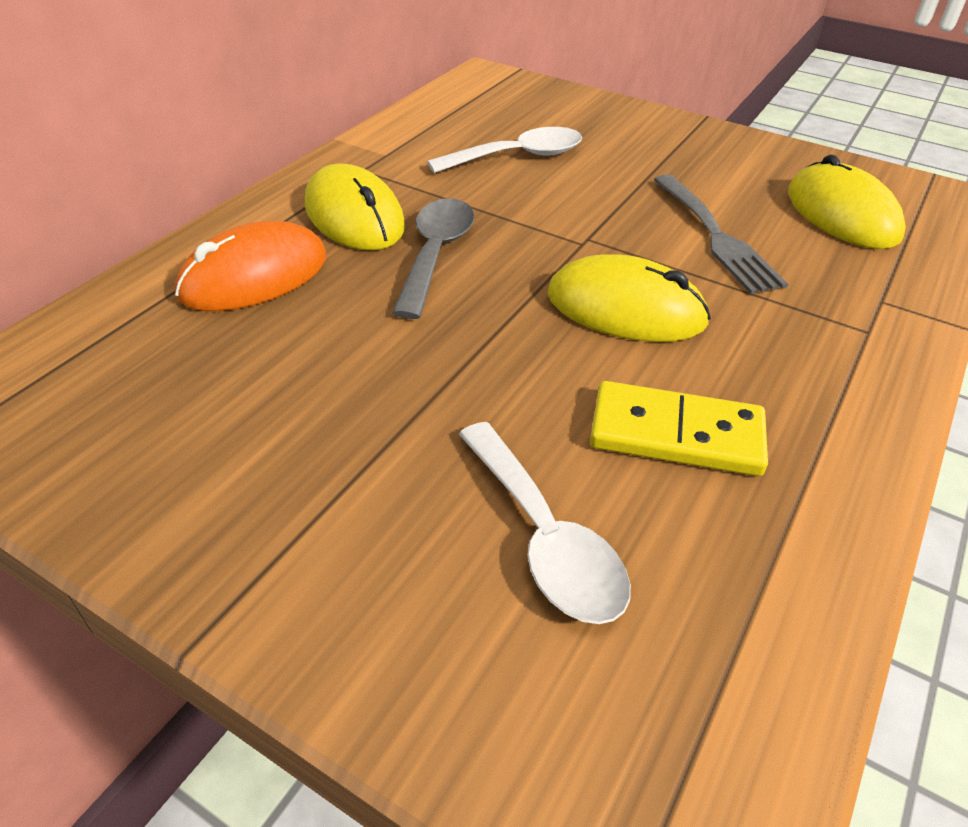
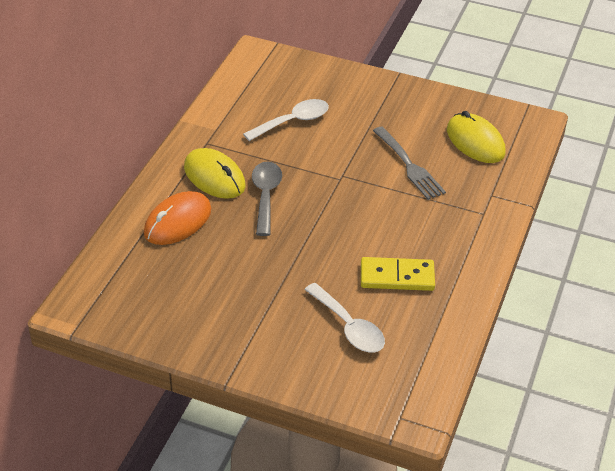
camera: 10 degrees left, 0 degrees up
(625, 308) = (367, 216): yellow mouse -> none

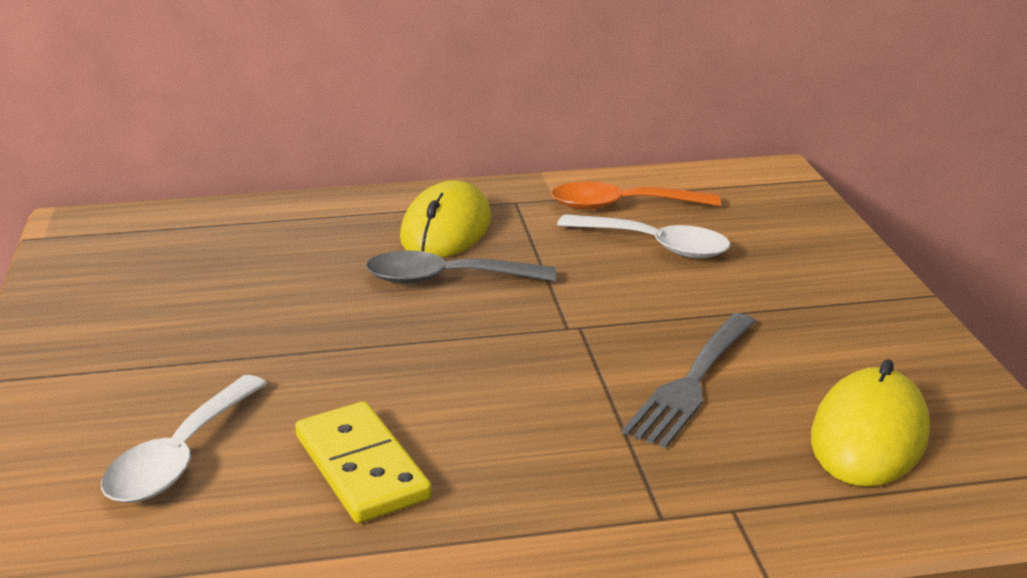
camera: 60 degrees right, 15 degrees down
(178, 221) = (317, 234): orange mouse -> none
(245, 112) = (622, 206): none -> orange spoon
(266, 196) = (447, 279): grey spoon -> grey spoon turned 150 degrees counterclockwise

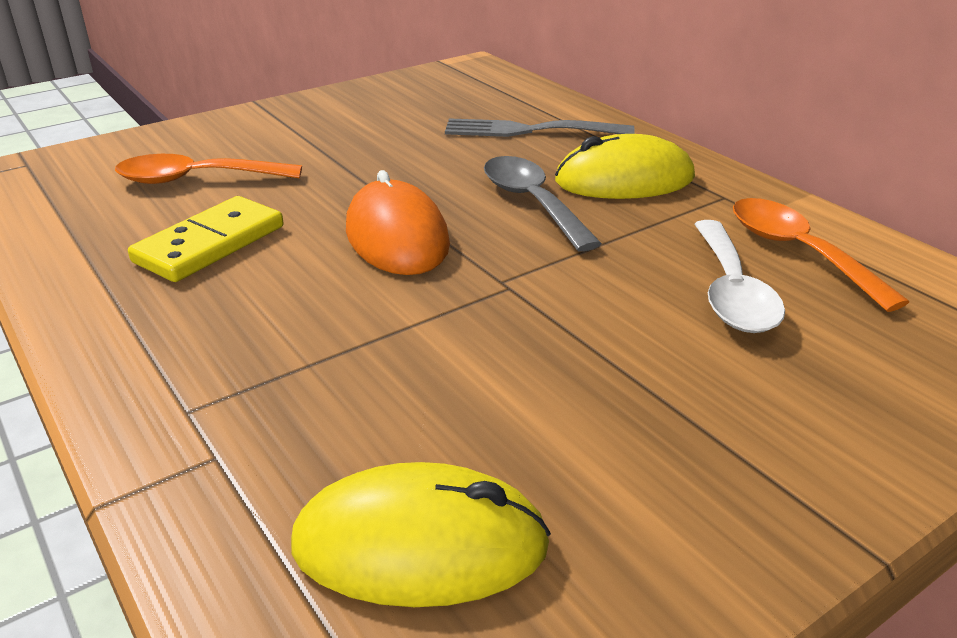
camera: 65 degrees right, 5 degrees up
(180, 456) = (197, 179): white spoon -> orange spoon
(447, 357) = (397, 236): none -> orange mouse
(692, 382) = (449, 378): grey fork -> grey fork (529, 130)

